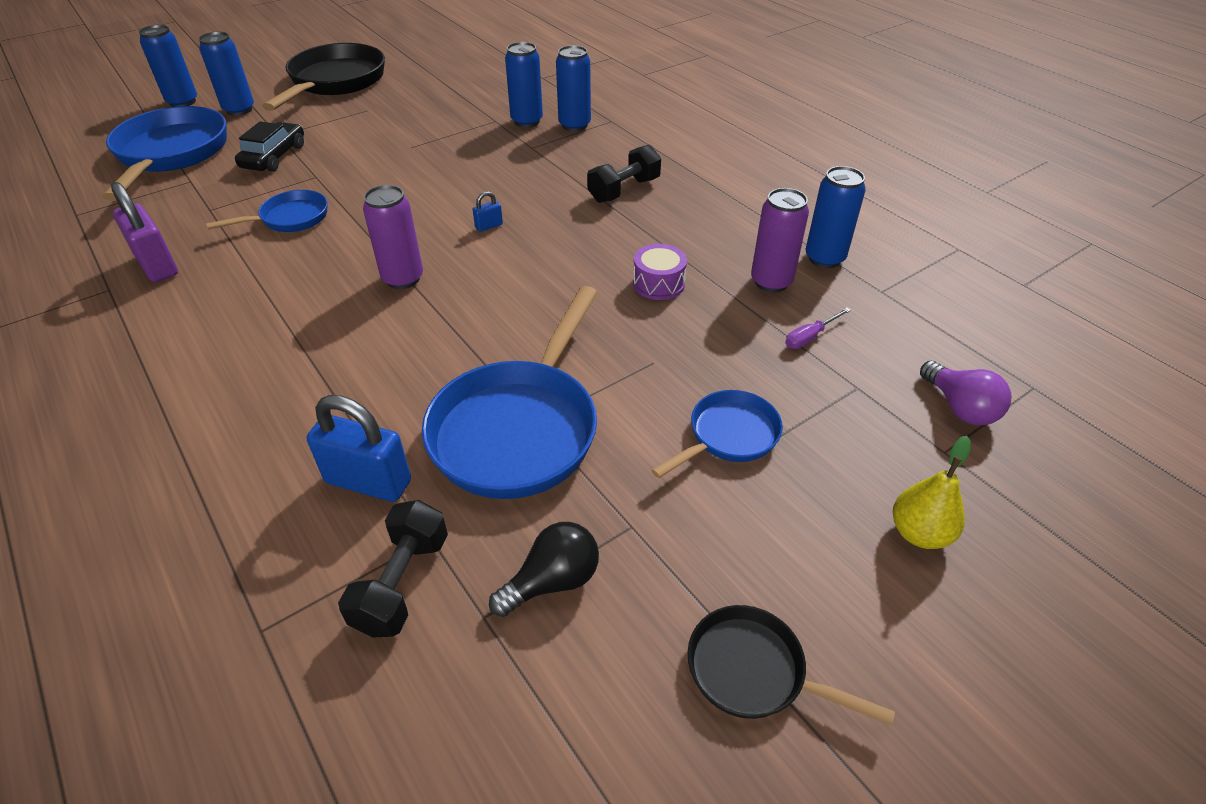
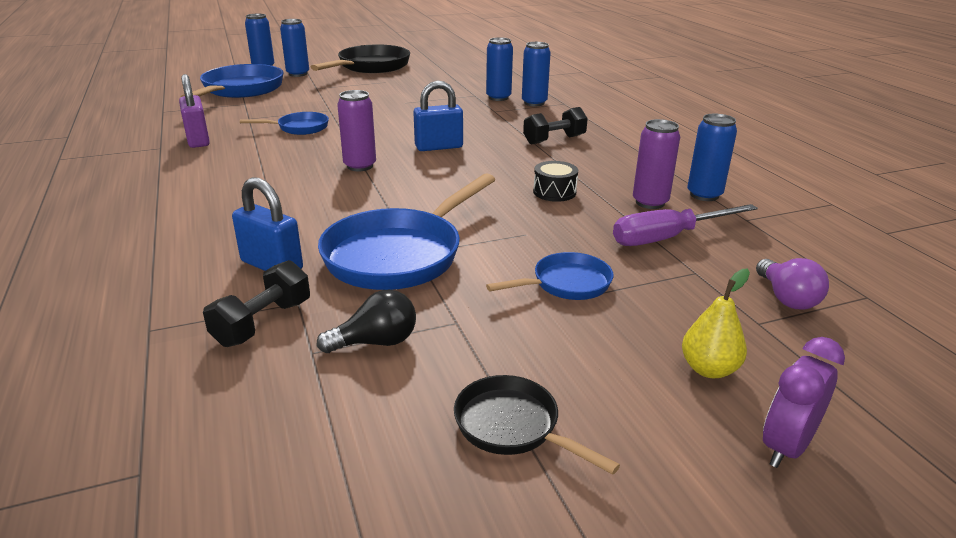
camera: 15 degrees right, 15 degrees down
(274, 157) = (307, 98): black car -> none
(489, 226) = (439, 147): blue padlock -> blue padlock, size x2.19
(658, 283) = (554, 192): purple drum -> black drum
(810, 337) = (667, 238): purple screwdriver -> purple screwdriver, size x2.14
(1026, 624) = (786, 447): none -> purple clock

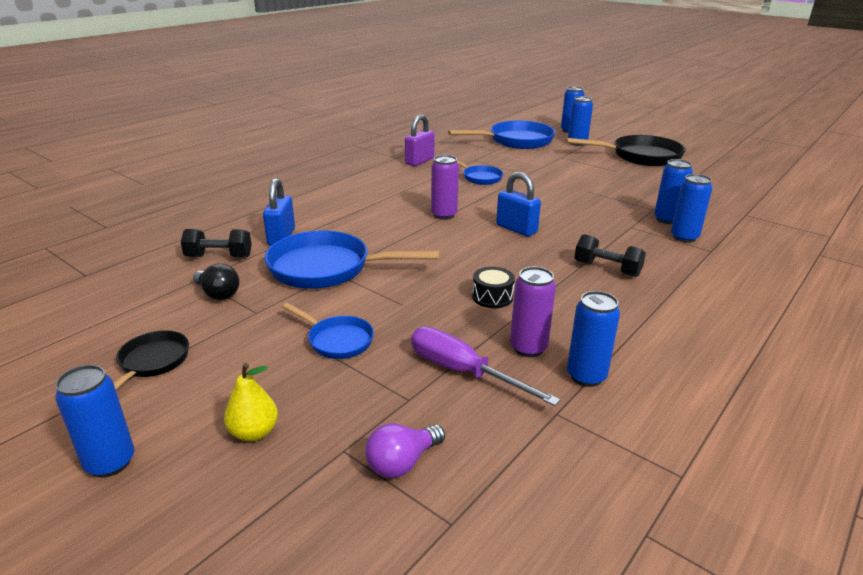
camera: 60 degrees right, 0 degrees up
(724, 490) = (110, 462): none -> blue can
(786, 447) = (167, 488): purple clock -> none

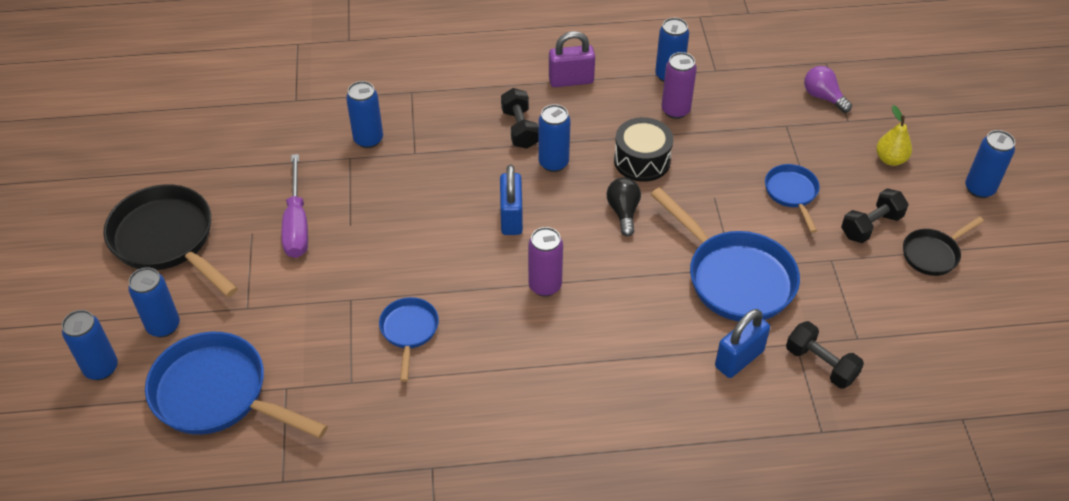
camera: 135 degrees left, 20 degrees up
(218, 294) = (850, 304): black light bulb -> black light bulb (623, 212)
(234, 354) = (871, 226): none -> black dumbbell
(402, 463) = (823, 97): purple light bulb -> purple light bulb turned 135 degrees counterclockwise
(419, 161) = (418, 431): purple padlock -> purple padlock (571, 80)
(463, 372) = (735, 121): purple screwdriver -> purple screwdriver (297, 224)
(492, 297) = (642, 160): black drum -> black drum, size x1.51
(684, 237) = (400, 115): blue can -> blue can (553, 163)

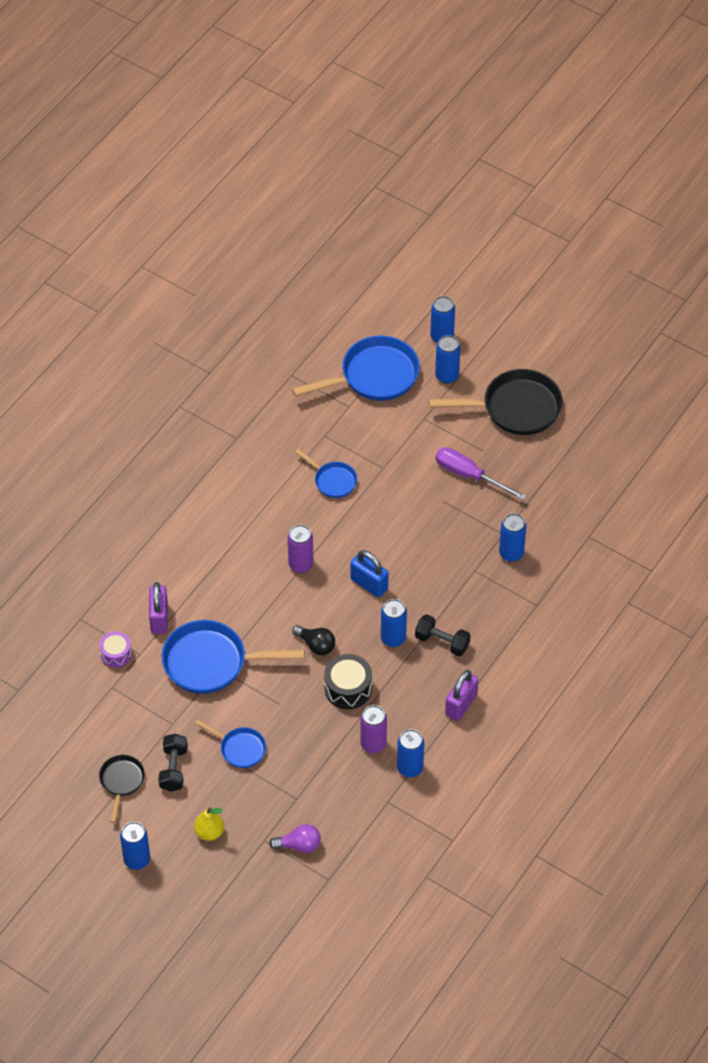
camera: 130 degrees right, 5 degrees up
(739, 359) = (159, 618): blue padlock -> purple padlock
(821, 364) = (116, 654): black dumbbell -> purple drum

